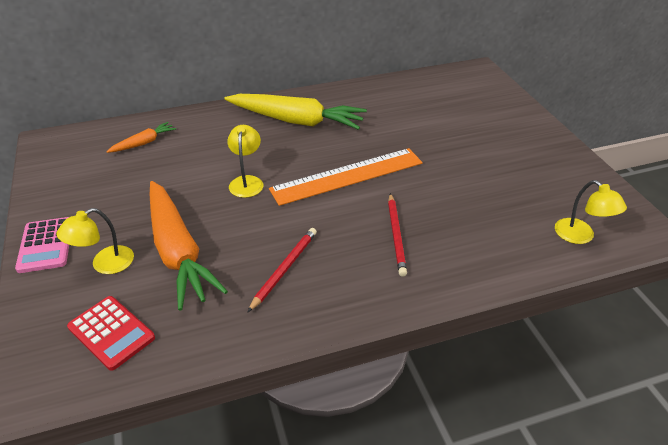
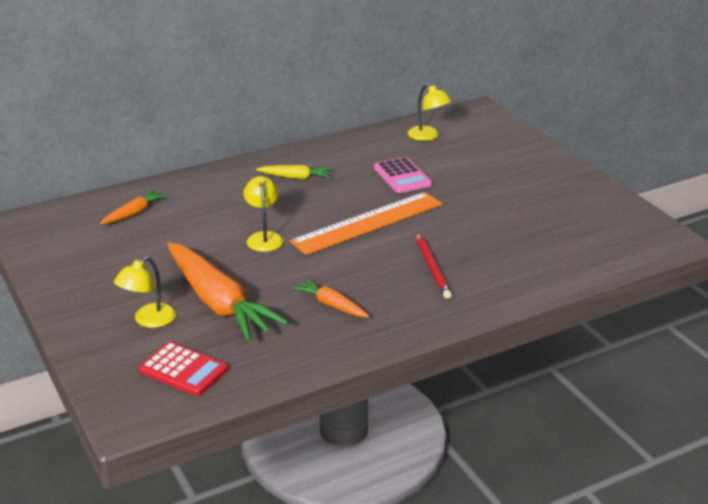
camera: 10 degrees left, 10 degrees down
(46, 245) = (77, 312): pink calculator -> pink calculator (402, 176)
(284, 269) = (331, 305): red pencil -> orange carrot
(296, 121) = (295, 177): yellow carrot -> yellow carrot, size x0.47
(580, 236) = (609, 251): yellow lamp -> yellow lamp (428, 136)

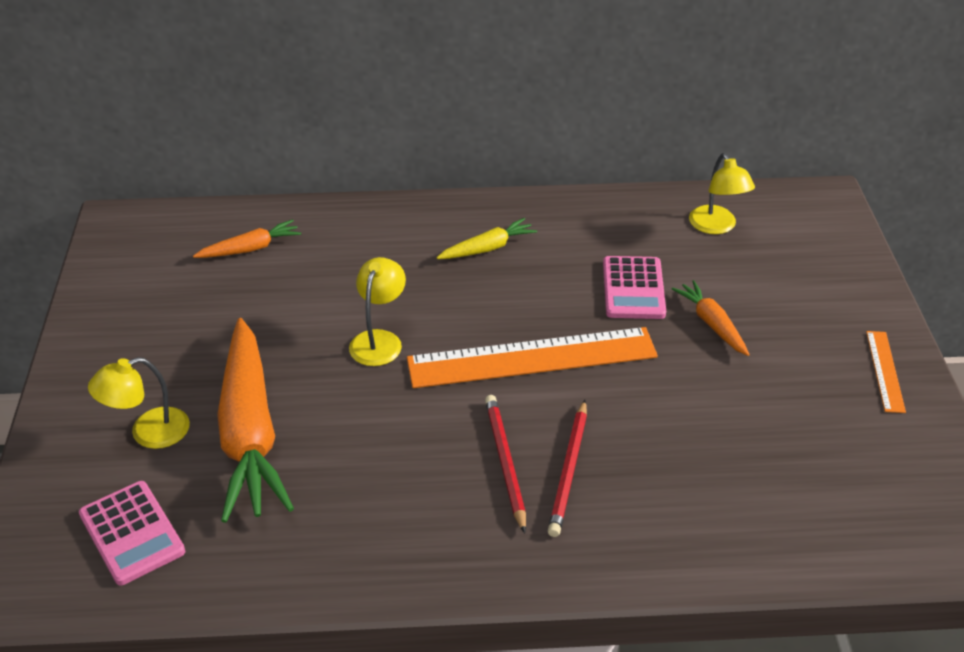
camera: 25 degrees right, 10 degrees up
(183, 370) = (132, 533): red calculator -> pink calculator
(295, 177) = (487, 248): yellow carrot -> yellow carrot turned 60 degrees counterclockwise
(331, 305) = (388, 489): orange carrot -> orange carrot (711, 324)
(392, 274) = (505, 462): none -> red pencil
(571, 180) = (885, 371): none -> orange ruler

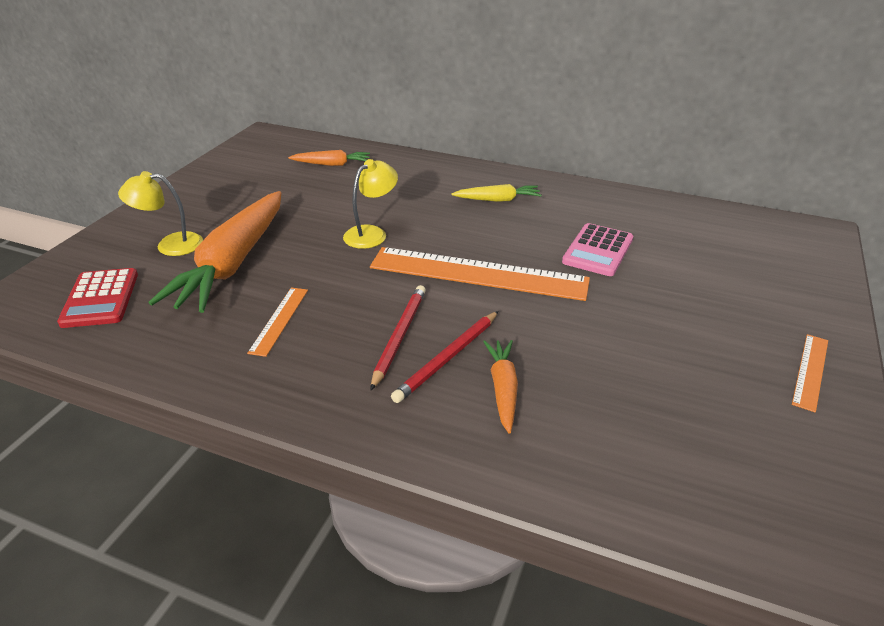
camera: 25 degrees right, 5 degrees down
(132, 533) = (100, 298): pink calculator -> red calculator
(365, 487) = (279, 320): none -> orange ruler
(711, 324) = (652, 290): orange carrot -> orange carrot (503, 389)
(716, 226) = (701, 228): yellow lamp -> none

